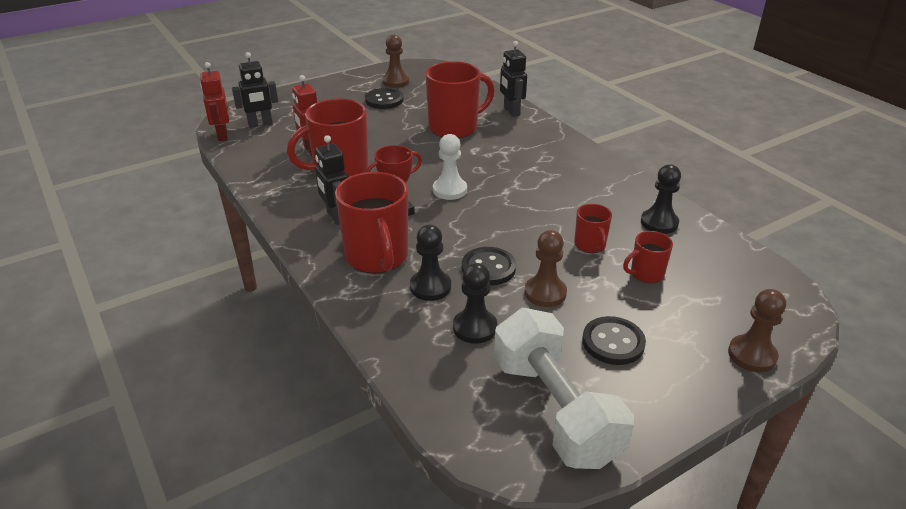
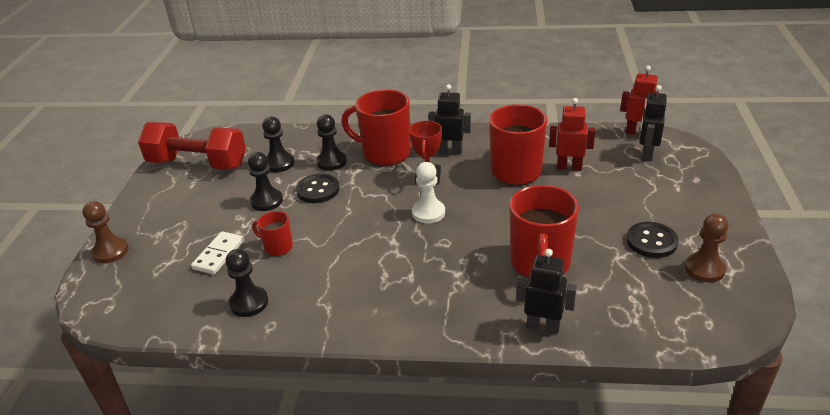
camera: 130 degrees right, 0 degrees up
(545, 293) = (267, 201): brown pawn -> black pawn
(554, 410) = (198, 164): white dumbbell -> red dumbbell
(613, 342) = (199, 205): black button -> none
(646, 274) = (218, 255): red mug -> white domino

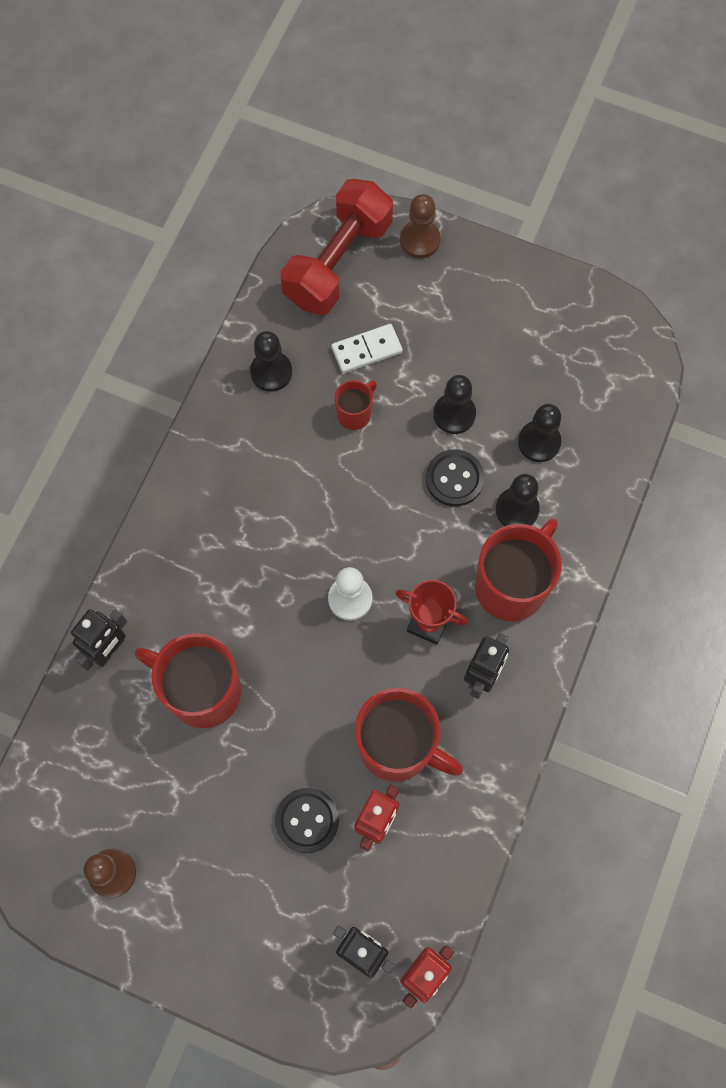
camera: 105 degrees right, 35 degrees up
(198, 164) = (579, 341): red dumbbell -> red dumbbell (338, 262)
(218, 255) = (366, 350): white domino -> white domino turned 60 degrees counterclockwise
(651, 241) = (183, 841): black button -> black button (307, 820)

